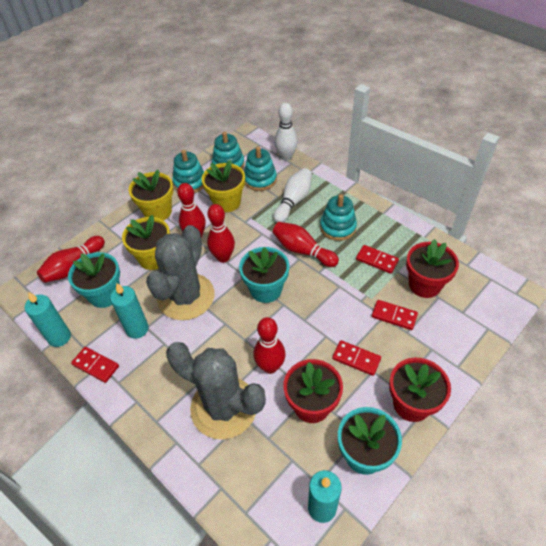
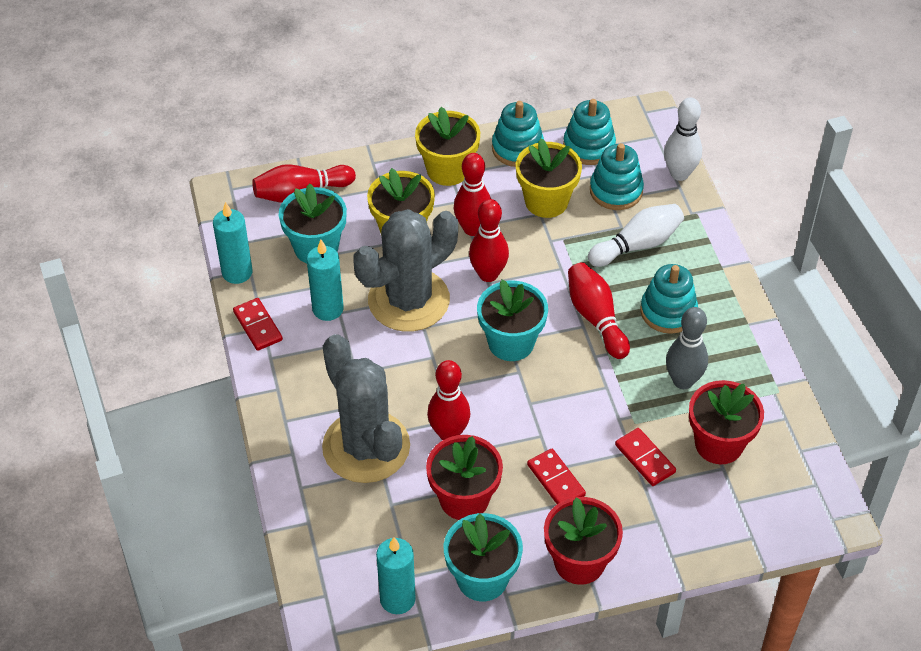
camera: 30 degrees right, 0 degrees up
(376, 260) = (683, 381): red domino -> grey bowling pin

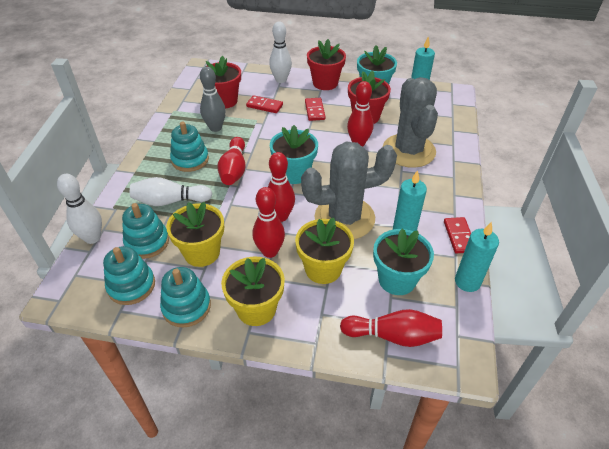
camera: 155 degrees left, 5 degrees down
(644, 459) = (264, 106): red domino -> red domino turned 60 degrees counterclockwise
(664, 538) = (281, 80): none -> white bowling pin

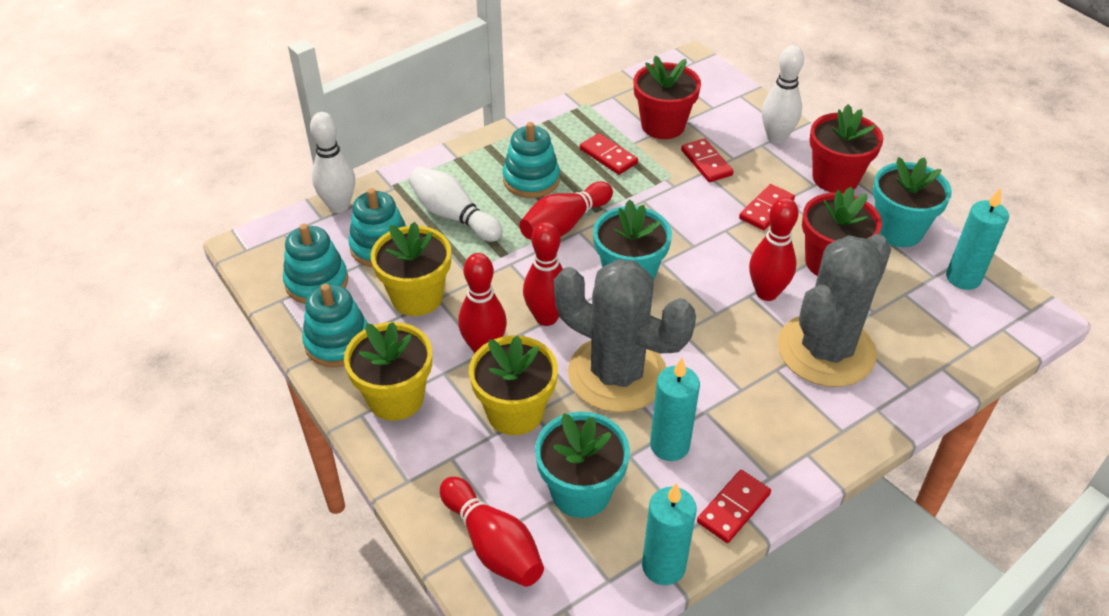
camera: 45 degrees right, 0 degrees up
(215, 128) = (608, 156): grey bowling pin -> red domino

